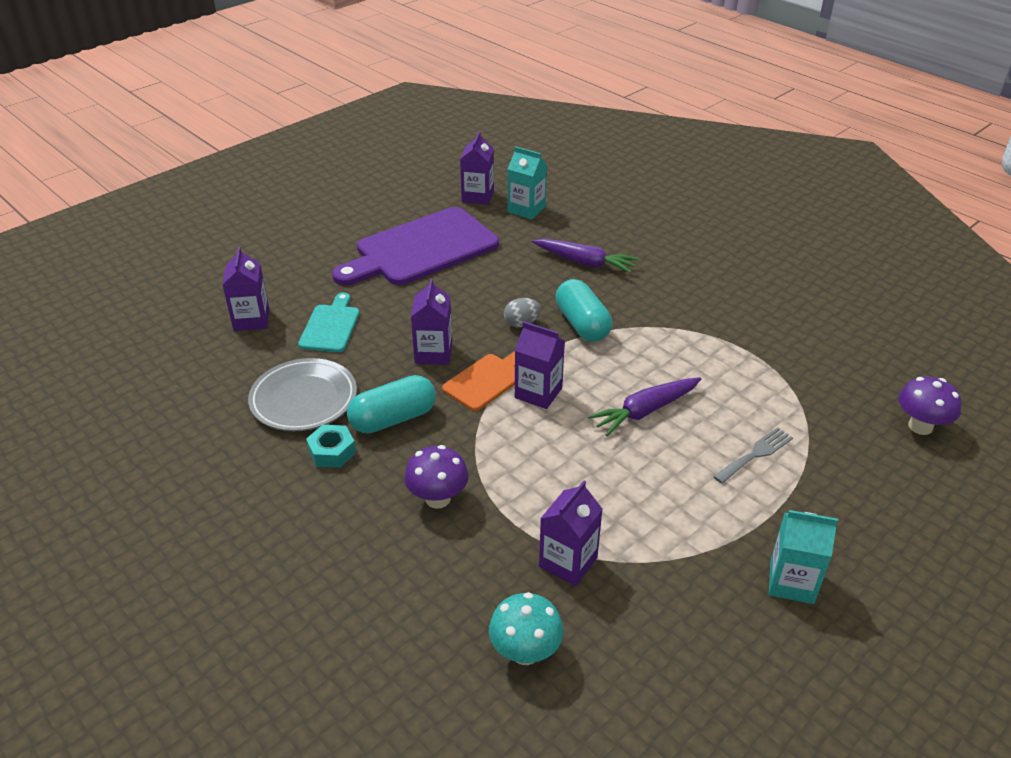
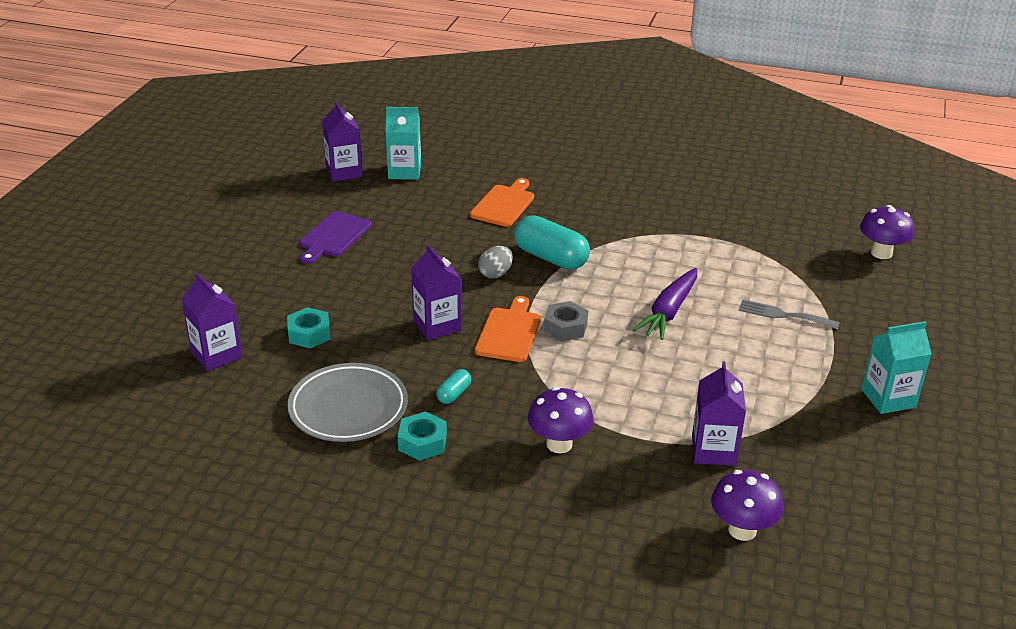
camera: 30 degrees left, 5 degrees down
(331, 326) = (309, 334): turquoise cutting board -> turquoise nut
(393, 419) = (454, 394): turquoise capsule -> turquoise capsule, size x0.47
(421, 249) = (333, 236): purple cutting board -> purple cutting board, size x0.49
(525, 652) = (742, 530): turquoise mushroom -> purple mushroom
(538, 393) = (565, 327): purple carton -> grey nut
(584, 262) = (504, 204): purple carrot -> orange cutting board
(755, 454) = (783, 315): grey fork -> grey fork turned 90 degrees counterclockwise

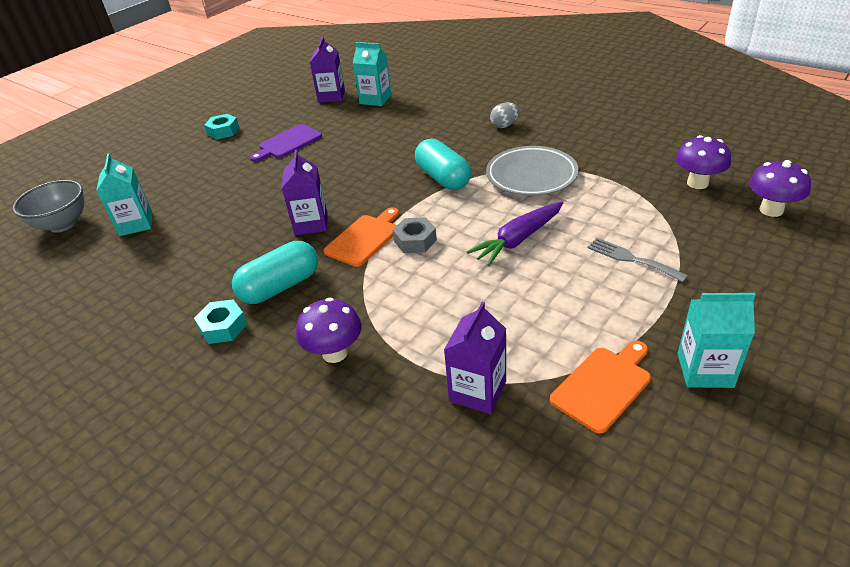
camera: 25 degrees right, 5 degrees up
(114, 369) = (63, 224): none -> grey bowl
(216, 355) = (136, 224): purple carton -> turquoise carton
(309, 334) = (212, 217): turquoise nut -> turquoise nut (223, 131)
(348, 408) = (191, 284): grey plate -> grey plate (531, 176)
(454, 394) = (280, 287): turquoise capsule -> turquoise capsule, size x2.12
(495, 274) = (388, 186): grey egg -> grey egg (504, 126)
(504, 204) = (434, 130): orange cutting board -> orange cutting board (603, 385)
(742, 530) = (453, 494): purple mushroom -> purple mushroom (697, 183)

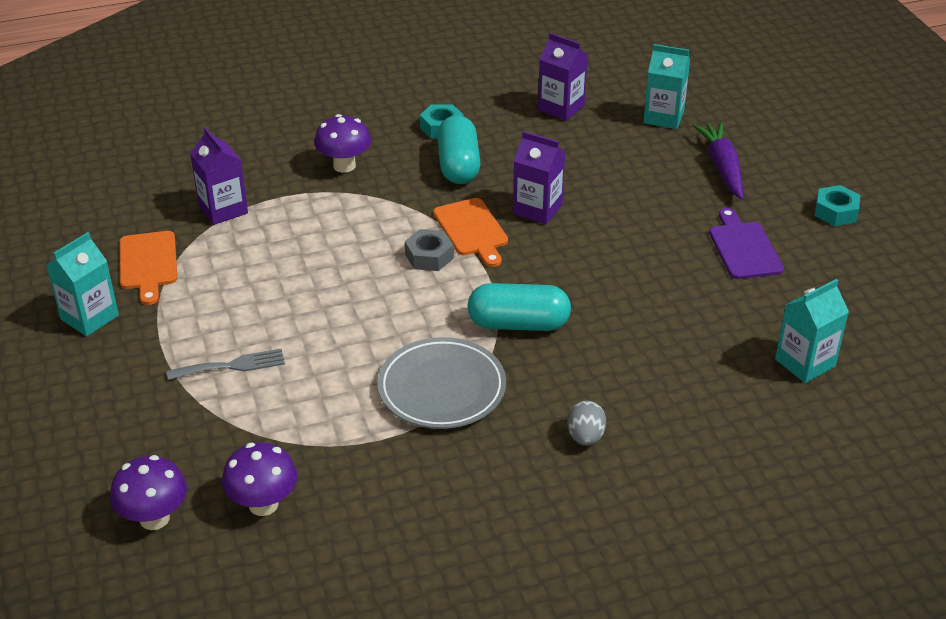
camera: 120 degrees right, 0 degrees up
(63, 224) = (712, 81): grey bowl -> none
(331, 96) = (860, 328): purple carton -> purple carton (561, 108)
(518, 239) = (348, 316): purple carrot -> purple carrot (722, 167)

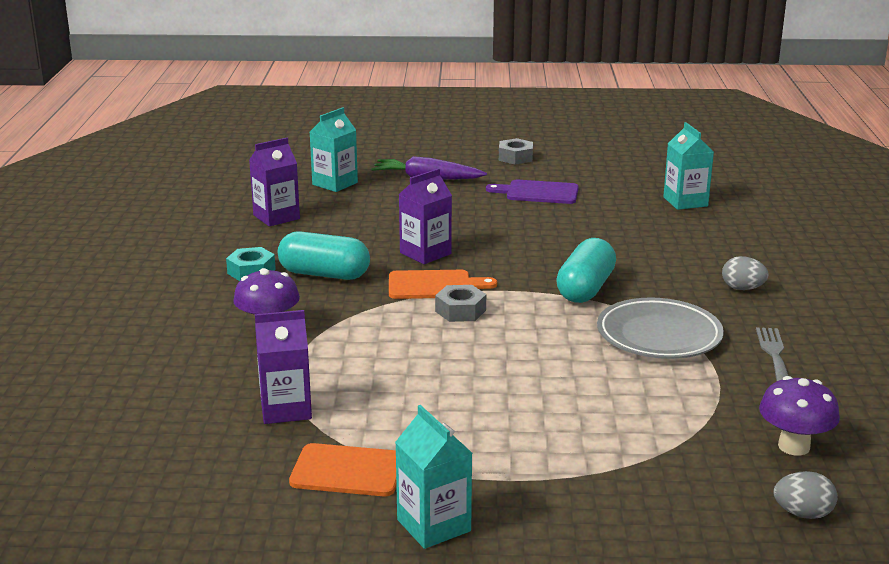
camera: 70 degrees left, 15 degrees down
(154, 518) = (802, 514): purple mushroom -> grey egg
(232, 366) = (575, 438): grey fork -> grey fork (774, 354)
(835, 212) = (515, 157): turquoise nut -> grey nut

